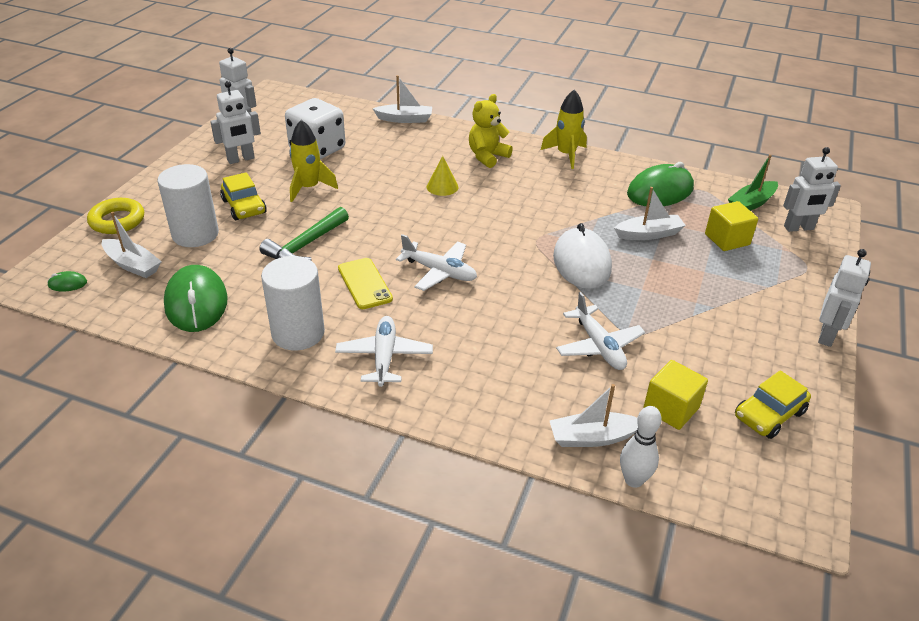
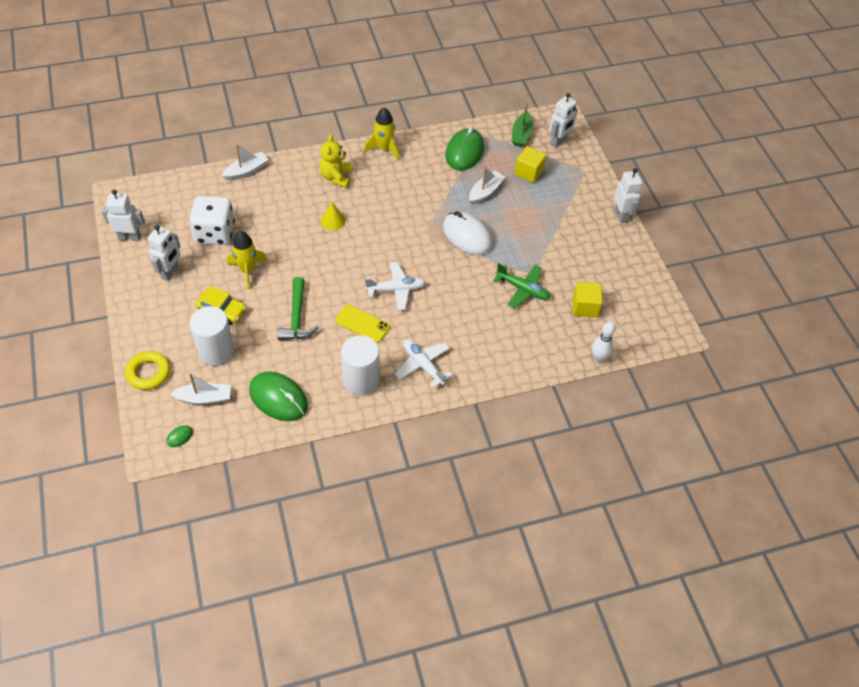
camera: 40 degrees left, 15 degrees up
(592, 438) = (563, 347): white boat -> none
(599, 346) = (522, 289): white plane -> green plane
(769, 414) = (628, 282): yellow car -> none

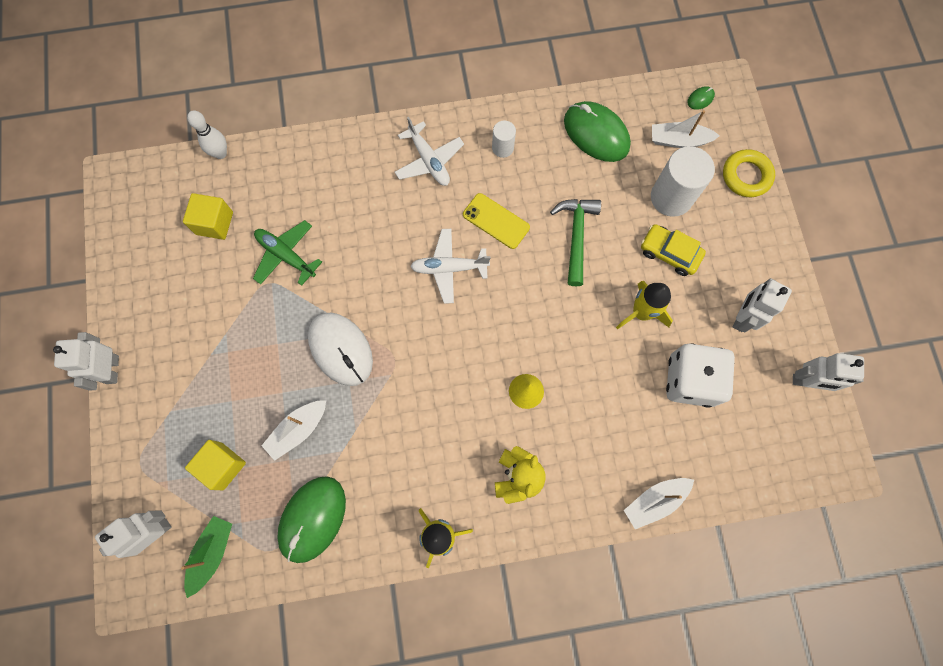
camera: 170 degrees left, 20 degrees up
(361, 380) = (502, 148): white cylinder -> white cylinder, size x0.53

